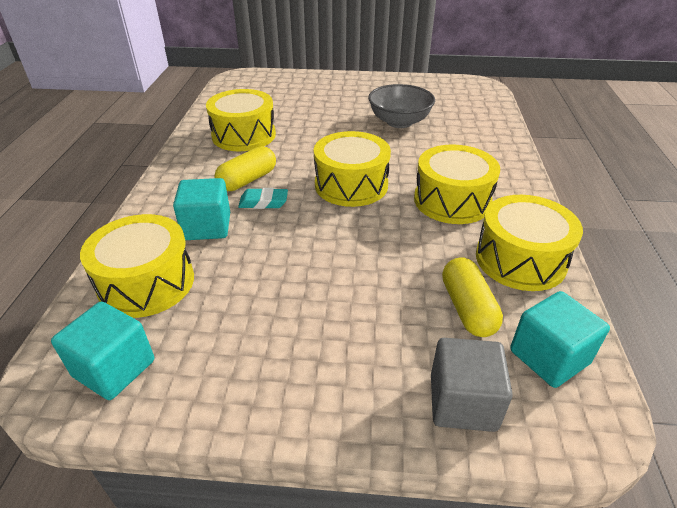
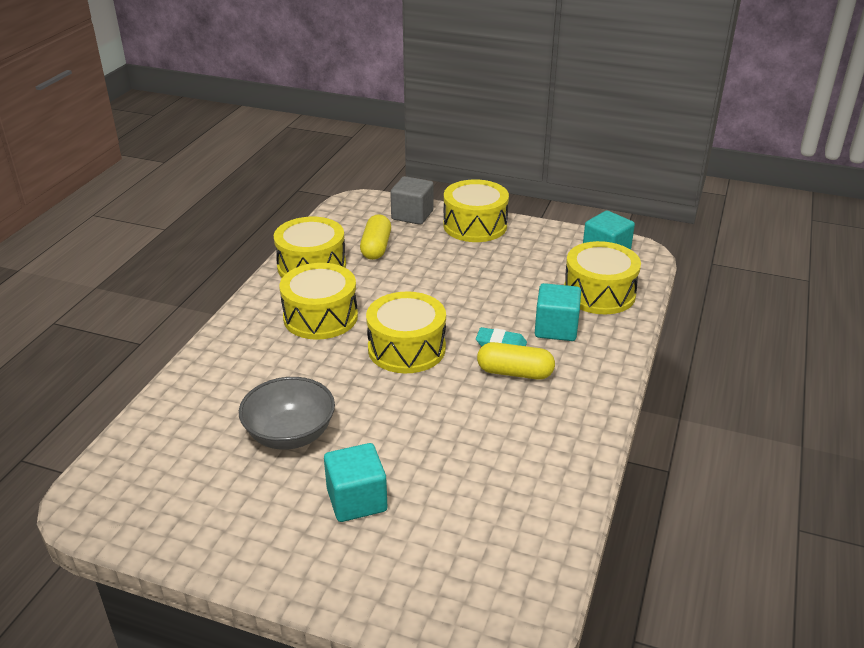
camera: 165 degrees left, 5 degrees down
(244, 135) = (514, 447): yellow drum -> yellow drum (475, 225)
(247, 180) = (514, 372): yellow capsule -> yellow capsule turned 45 degrees clockwise
(549, 357) = (349, 222): turquoise cube -> turquoise cube (357, 500)

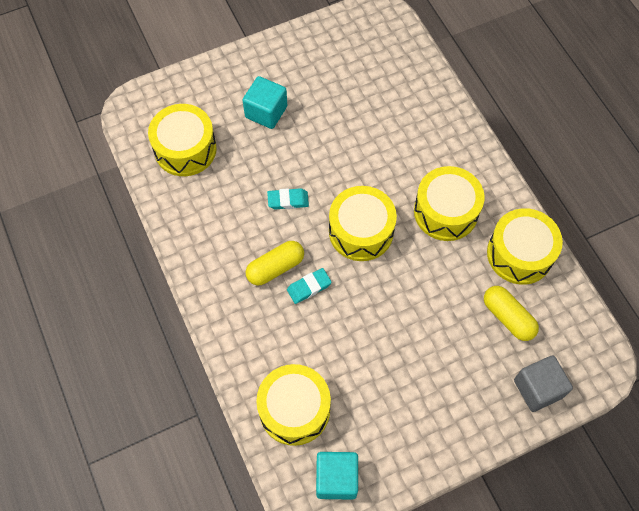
camera: 135 degrees right, 30 degrees up
(290, 434) = (345, 118): grey bowl -> none
(440, 409) = (288, 200): none -> turquoise eraser
(475, 225) = (474, 421): yellow drum -> yellow drum (185, 149)
(556, 328) = (289, 336): turquoise cube -> none

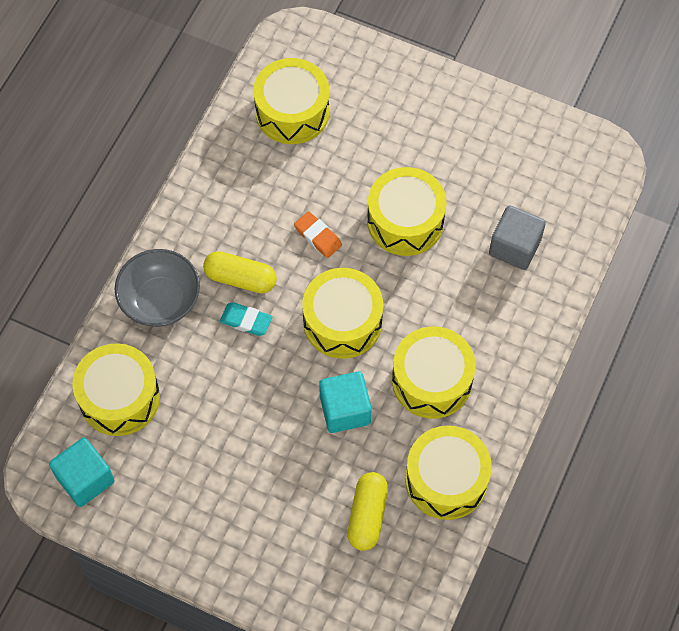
camera: 50 degrees right, 0 degrees up
(246, 329) = (160, 300): none -> grey bowl
(266, 112) = (394, 146): turquoise cube -> turquoise cube (345, 410)
(288, 200) = (318, 236): turquoise eraser -> orange eraser
(323, 145) = (405, 221): none -> yellow drum
(538, 388) = (316, 592): grey cube -> grey cube (514, 247)

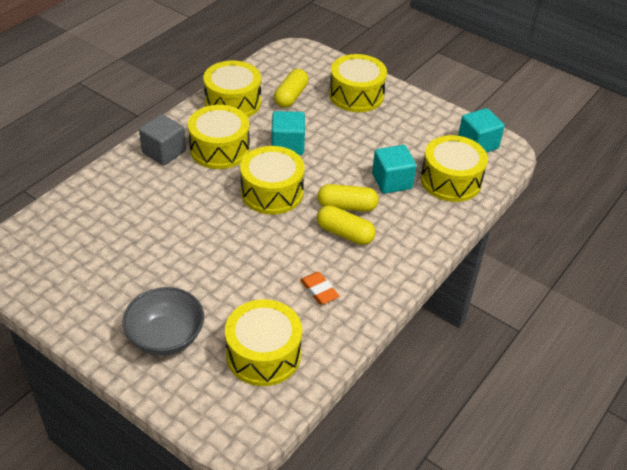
camera: 170 degrees left, 20 degrees down
(160, 300) = (413, 231): grey bowl -> grey bowl (166, 337)
(196, 377) = (392, 181): none -> turquoise cube
(246, 321) = (347, 206): turquoise eraser -> yellow capsule
(318, 236) = (272, 249): orange eraser -> orange eraser (319, 290)
(405, 221) = (195, 246): yellow drum -> yellow drum (356, 95)
(514, 247) = (115, 212): grey cube -> grey cube (164, 152)

